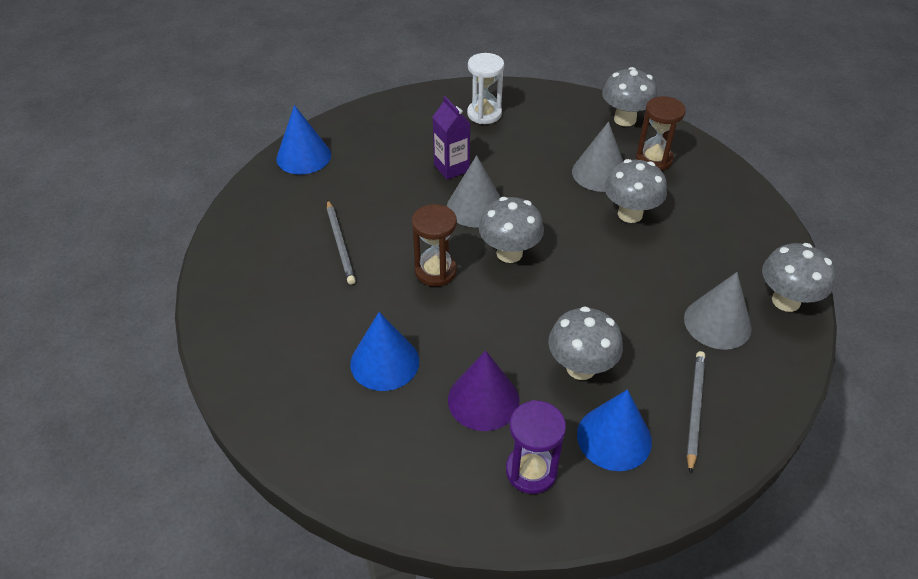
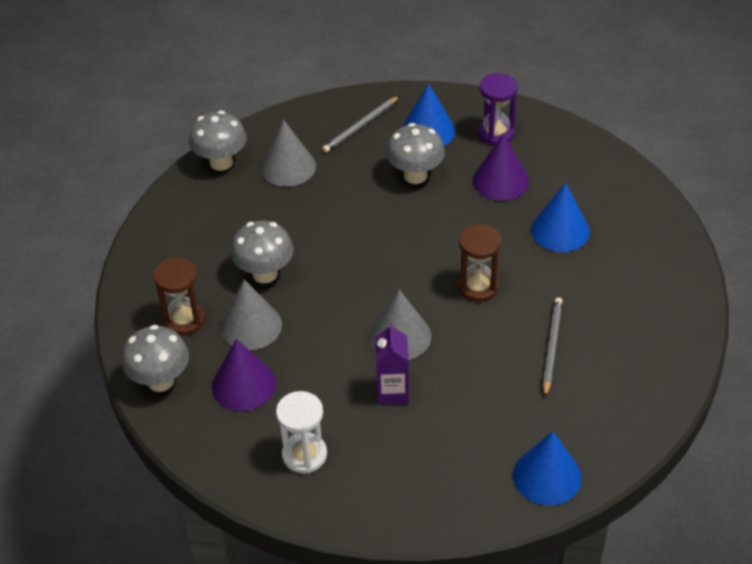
camera: 150 degrees left, 0 degrees up
(509, 253) = (402, 278): grey mushroom -> none
(565, 136) = (243, 385): none -> purple cone

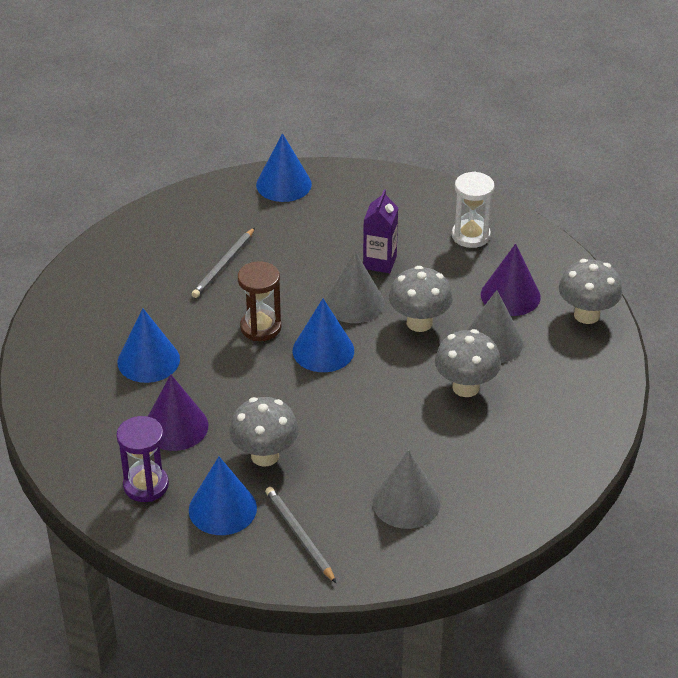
camera: 165 degrees left, 5 degrees down
(184, 320) = (556, 362): brown hourglass -> none
(221, 162) = (485, 529): grey mushroom -> grey mushroom (419, 323)
(361, 126) = (299, 536): grey pencil -> grey pencil turned 90 degrees counterclockwise
(408, 278) = (323, 350): none -> blue cone

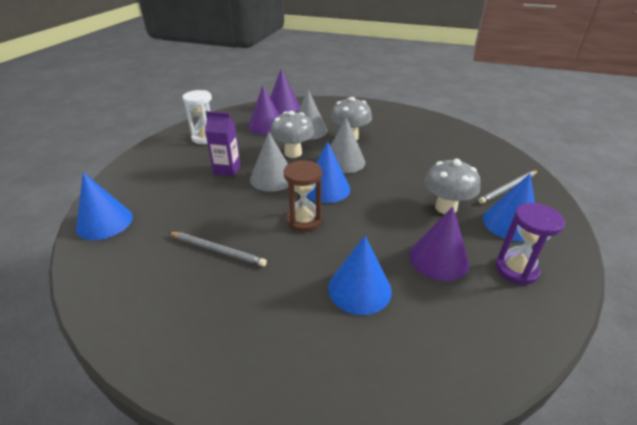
camera: 95 degrees left, 5 degrees down
(406, 502) = (454, 153): grey cone -> grey cone (344, 161)
(586, 315) = (283, 107): grey mushroom -> purple cone

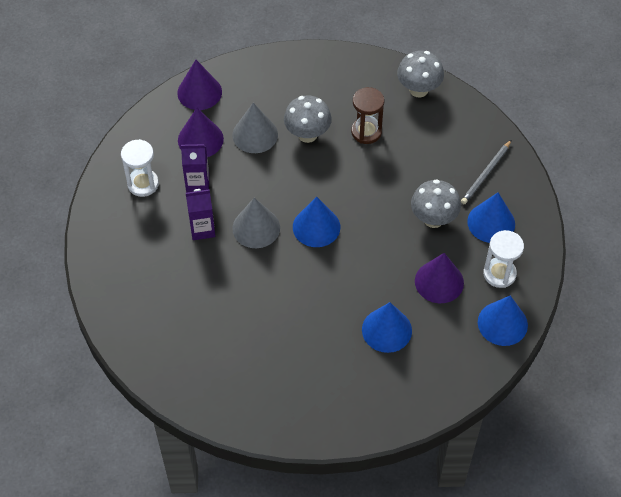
camera: 20 degrees left, 20 degrees up
(104, 222) = (134, 333): blue cone -> blue cone (502, 323)
(217, 250) = (256, 330): grey pencil -> none
(245, 145) = (197, 184): none -> purple carton
(293, 153) = (257, 181): grey mushroom -> grey mushroom (418, 89)
(304, 221) = (313, 274): brown hourglass -> brown hourglass (366, 132)
(344, 161) = (317, 180): grey cone -> none
(516, 269) = (499, 274): purple hourglass -> white hourglass

